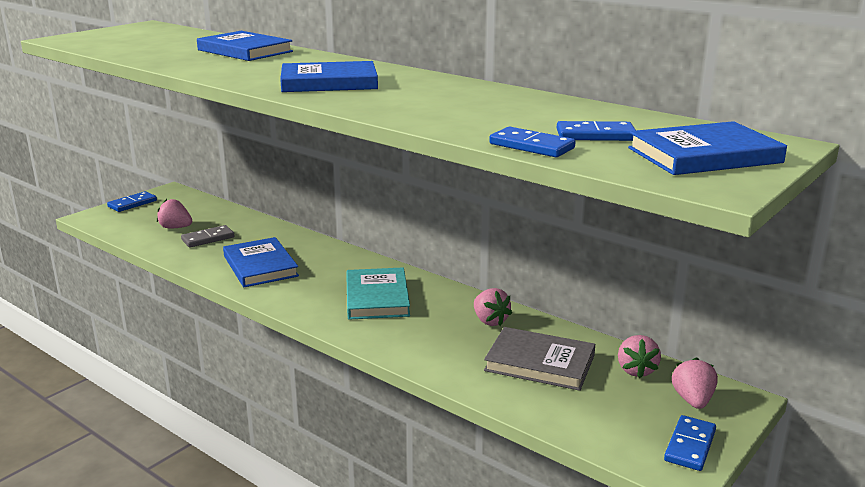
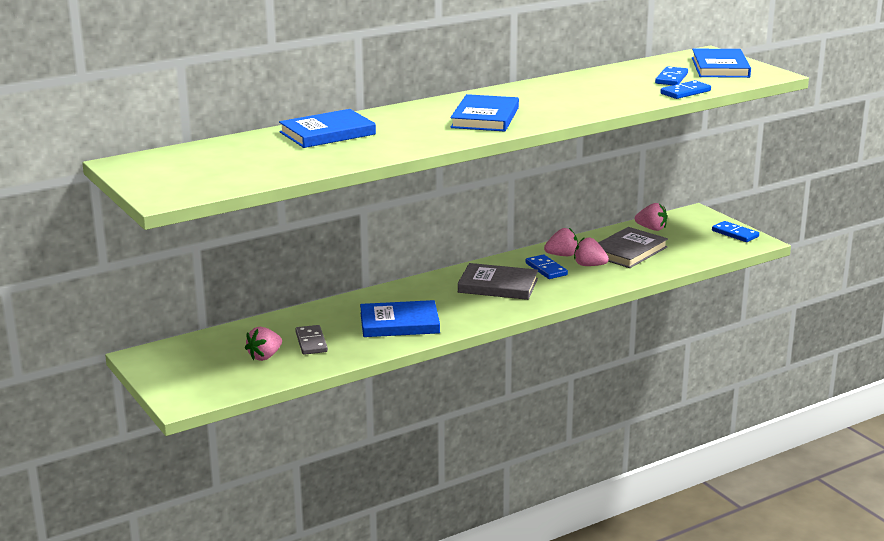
camera: 70 degrees left, 0 degrees up
(132, 204) = (163, 378): blue domino -> blue domino (546, 269)
(377, 297) = (498, 285): turquoise book -> grey book
(693, 400) = (691, 223): pink strawberry -> pink strawberry (589, 265)

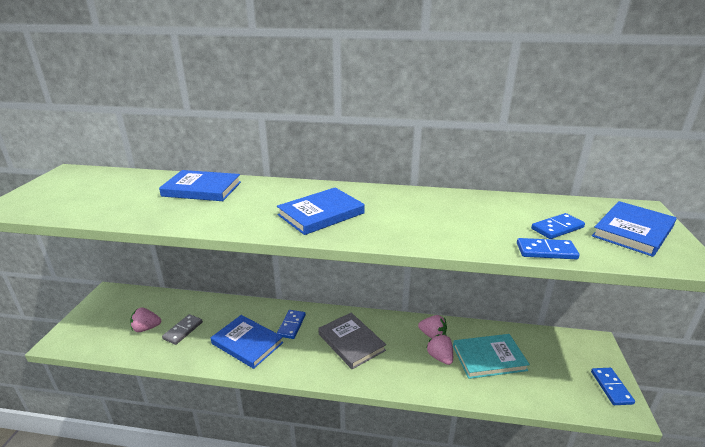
camera: 40 degrees right, 5 degrees up
(546, 269) = (404, 343): blue domino -> blue domino (291, 325)
(628, 251) = (489, 358): grey book -> turquoise book
(651, 229) = (536, 342): pink strawberry -> none

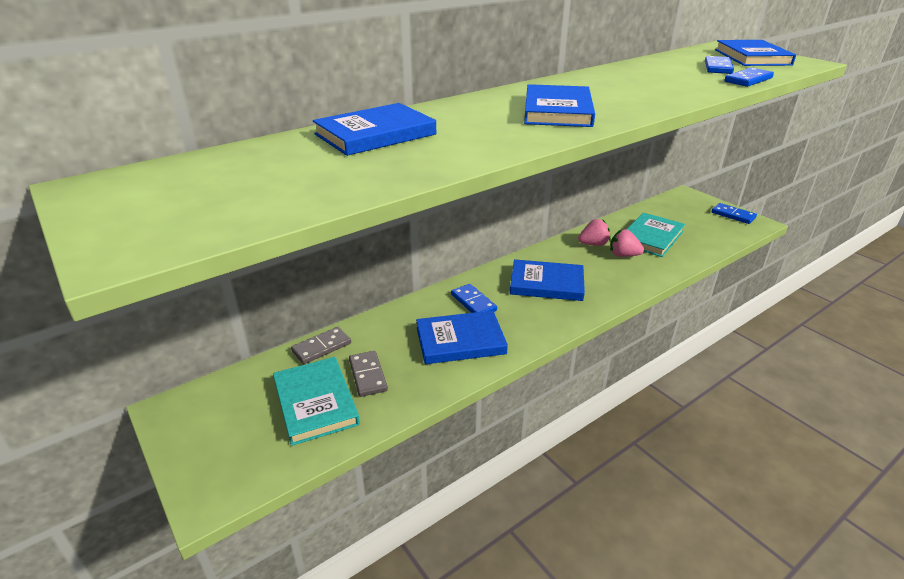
camera: 45 degrees left, 5 degrees up
(146, 328) = (315, 403): pink strawberry -> turquoise book
(192, 302) = (321, 347): none -> grey domino
(351, 342) = (546, 283): grey book -> blue book

